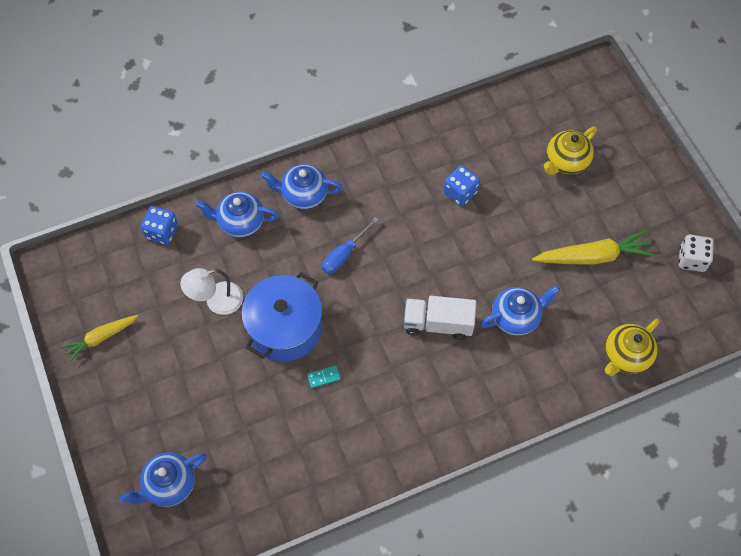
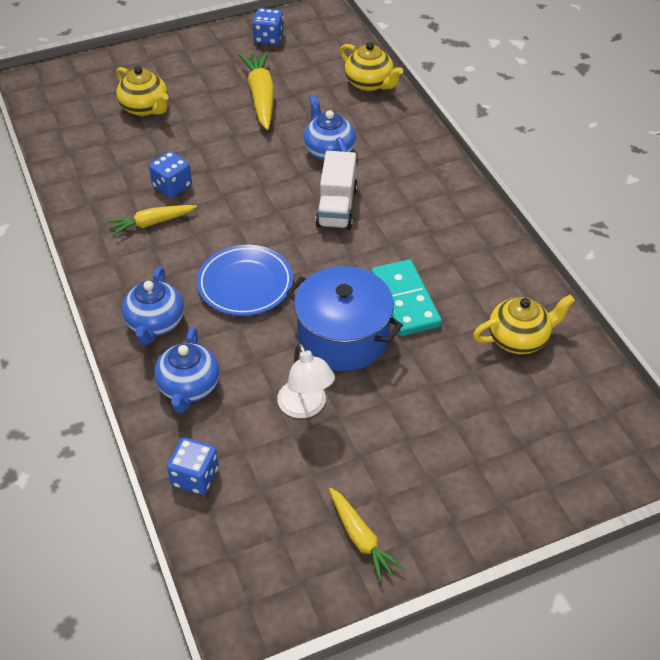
camera: 90 degrees left, 15 degrees down
(169, 484) = (556, 442): blue teapot -> none
(277, 468) = (519, 339): none -> yellow teapot
(323, 377) = (405, 300): turquoise domino -> turquoise domino, size x2.45
(344, 254) = (245, 284): blue screwdriver -> blue plate
(414, 182) = (152, 223): none -> yellow carrot
(691, 259) = (268, 38): white dice -> blue dice

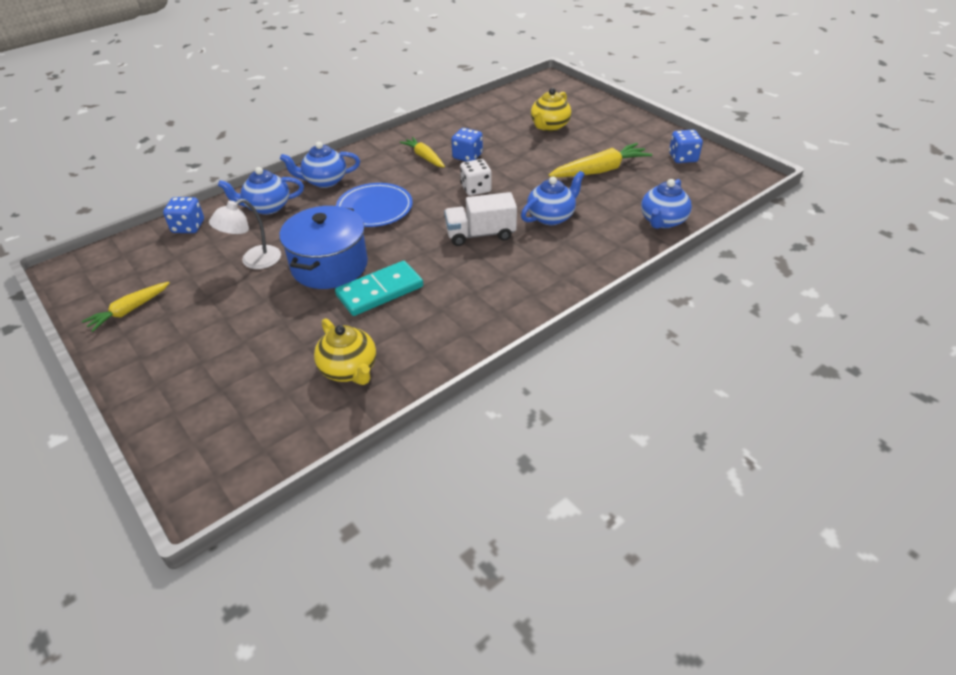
camera: 75 degrees right, 5 degrees down
(247, 193) = (476, 189): none -> white dice
(369, 83) = (662, 221): yellow teapot -> blue teapot

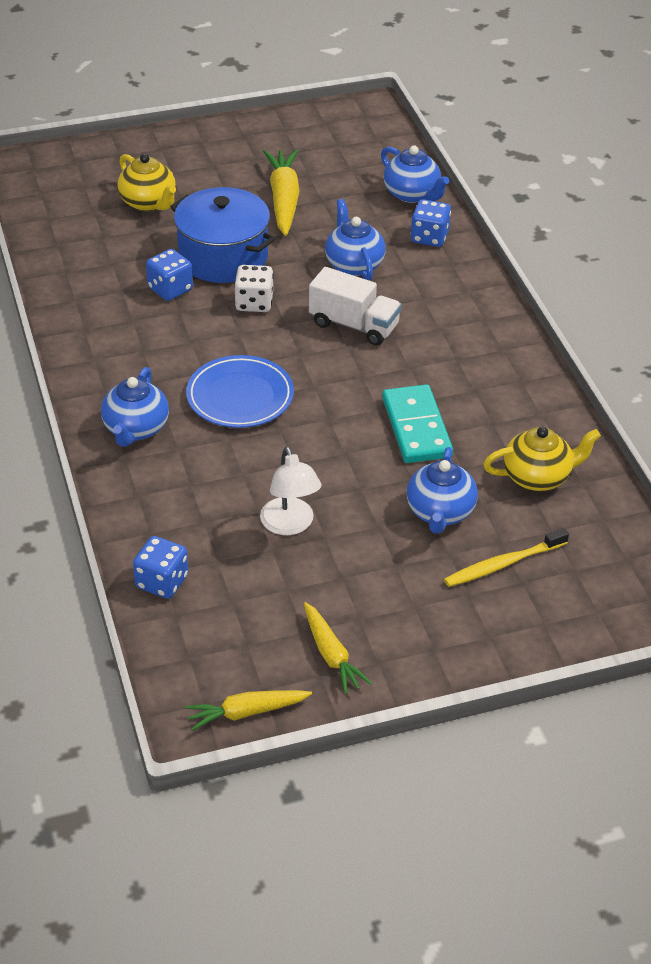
camera: 70 degrees left, 0 degrees up
(238, 373) = (503, 564): none -> yellow toothbrush
(267, 207) = (165, 495): blue teapot -> blue teapot (440, 512)
(329, 265) = (341, 459): blue pot -> blue pot (223, 257)
(424, 157) = (143, 326): yellow carrot -> yellow carrot (247, 712)
(480, 234) = (354, 325): white truck -> white truck turned 75 degrees counterclockwise
(683, 158) = (301, 135): blue dice -> blue dice (429, 237)

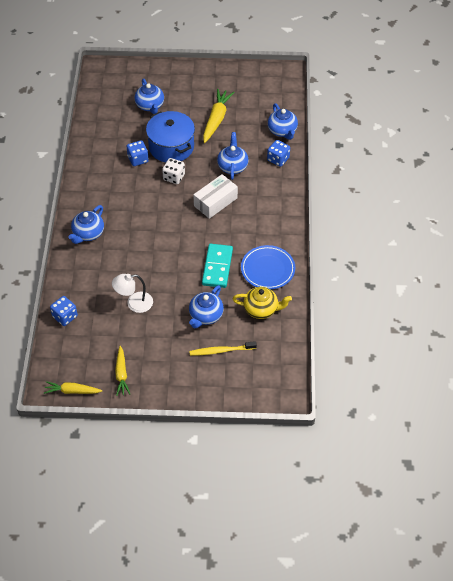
camera: 20 degrees right, 10 degrees up
(149, 203) = (150, 106): yellow teapot -> blue teapot
(240, 396) = (143, 228): blue plate -> blue plate (267, 269)
(290, 525) = (134, 303): white lamp -> white lamp turned 75 degrees clockwise
(354, 325) = (215, 202): white truck -> white box

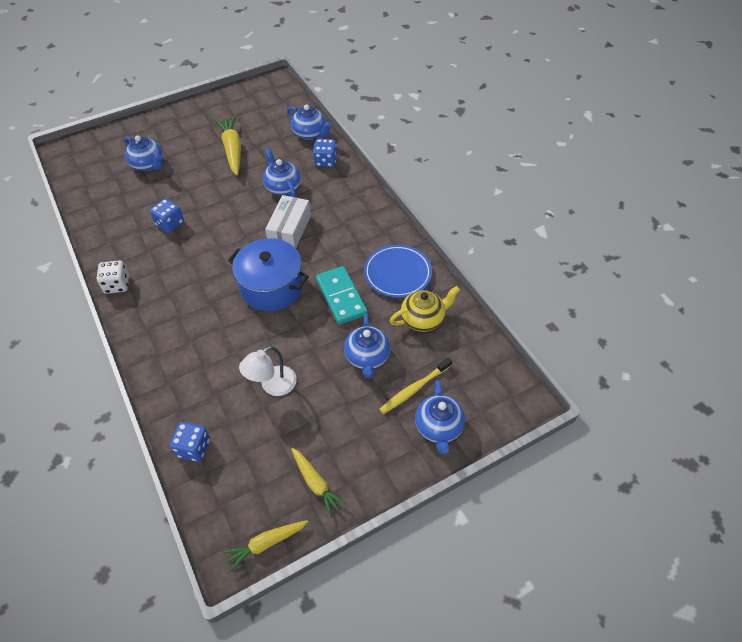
camera: 30 degrees left, 0 degrees up
(88, 234) = (160, 331): blue teapot -> blue teapot (439, 428)
(171, 147) = (200, 195): blue pot -> blue pot (272, 287)
(174, 177) = (225, 224): white dice -> white dice (117, 285)

